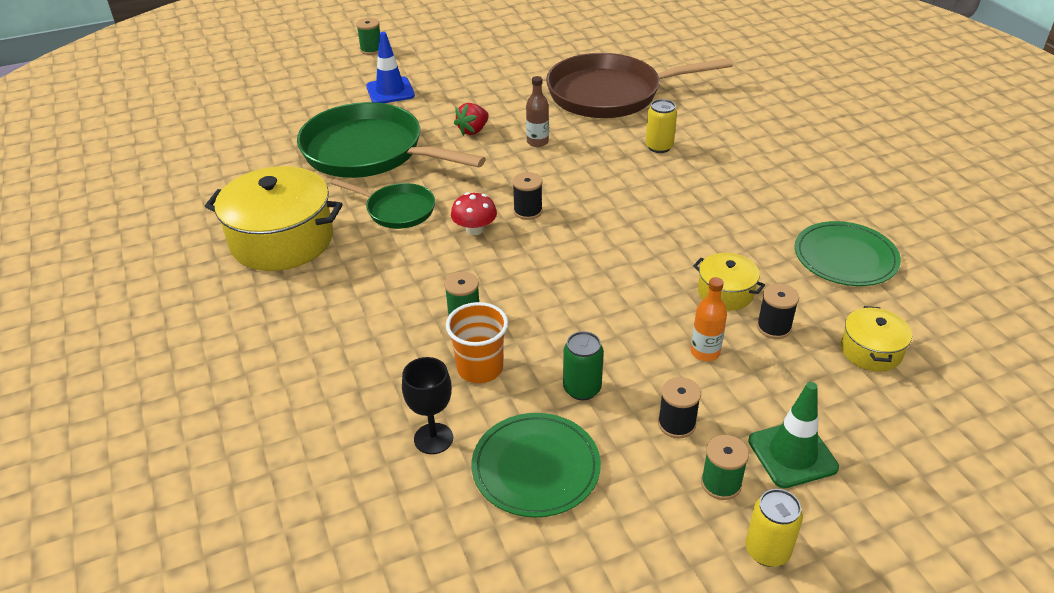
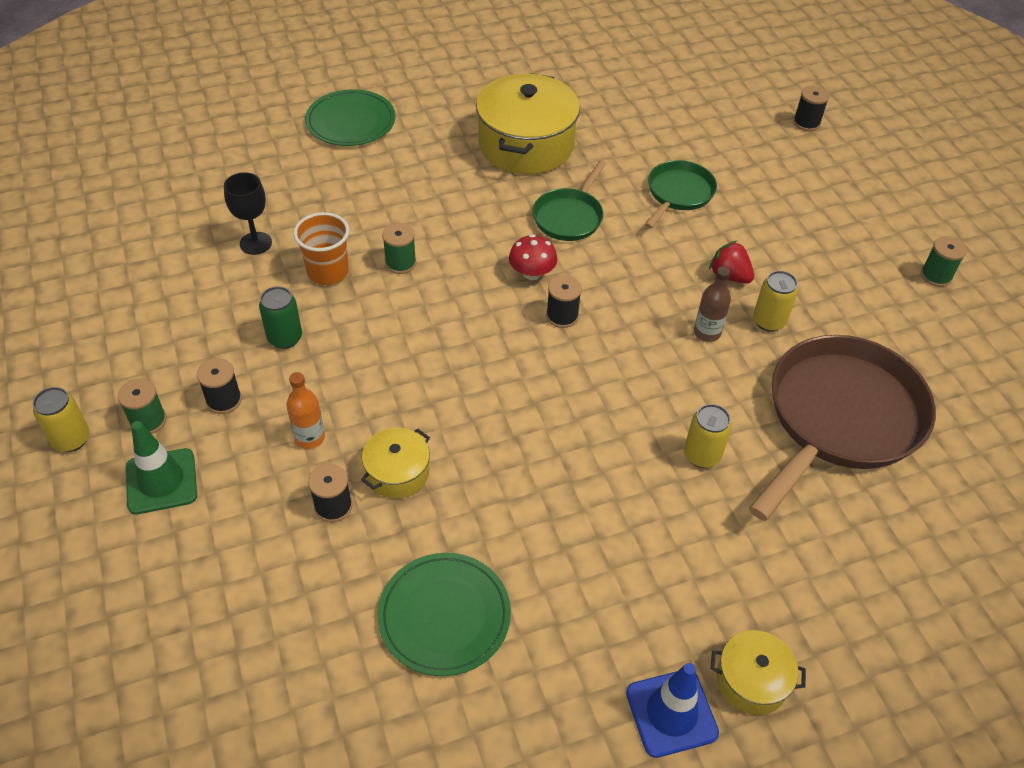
camera: 90 degrees right, 10 degrees up
(281, 89) = (806, 123): none -> black spool
(369, 152) = (678, 194): green pan -> green pan, size x0.51
(371, 50) = (918, 187): green spool -> green spool (936, 276)
(390, 91) = (814, 206): blue traffic cone -> blue traffic cone (671, 713)
(522, 116) = (768, 321): none -> yellow can
(536, 467) = (206, 302): green plate -> green plate (351, 121)
(610, 94) = (839, 419): brown pan -> brown pan turned 45 degrees clockwise
(871, 351) = (276, 592): yellow pot -> yellow pot (751, 680)

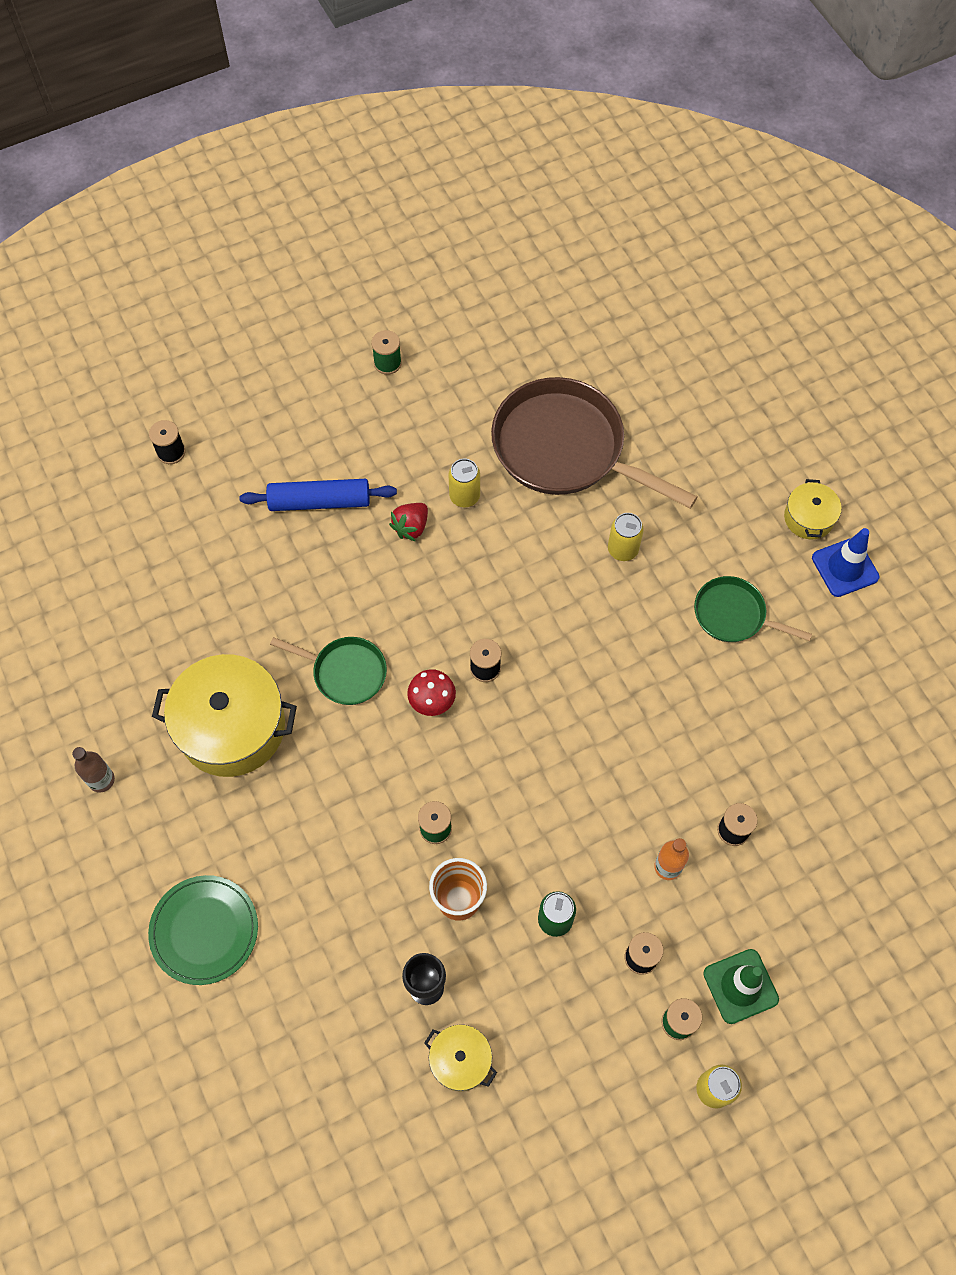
camera: 95 degrees left, 15 degrees up
(397, 473) = (689, 784): yellow pot -> yellow pot (460, 1060)
(444, 615) = (810, 726): green plate -> none
(678, 194) = (298, 572): green pan -> green pan (733, 615)
(707, 333) = (486, 546): brown bottle -> brown bottle (101, 780)
(757, 213) = (319, 501): none -> blue rolling pin

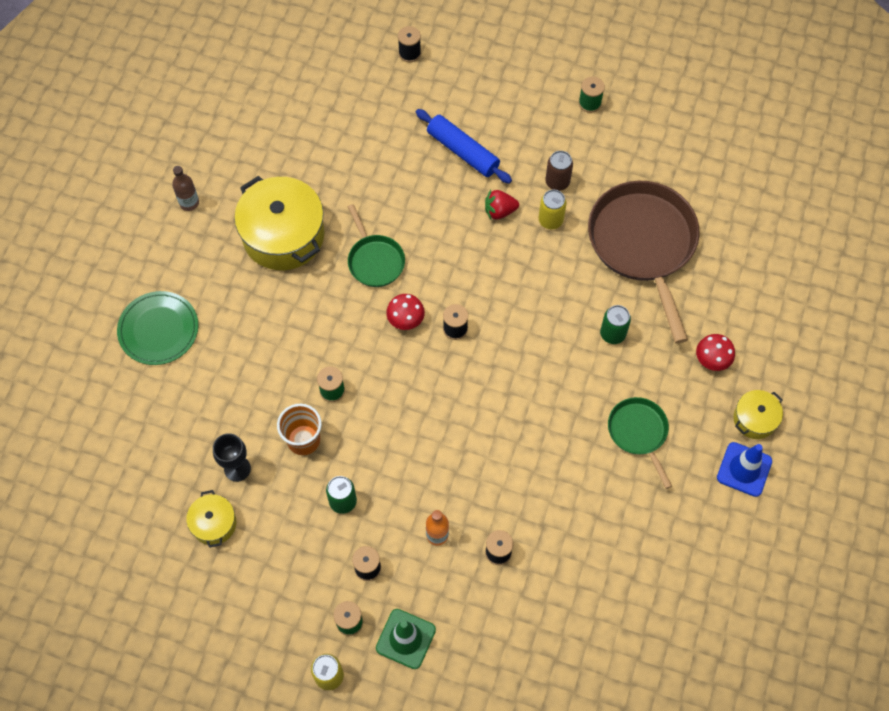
camera: 45 degrees right, 0 degrees up
(434, 457) = (557, 182): none -> brown can
(622, 549) = (612, 334): yellow can -> green can
(724, 498) = (712, 359): none -> red mushroom

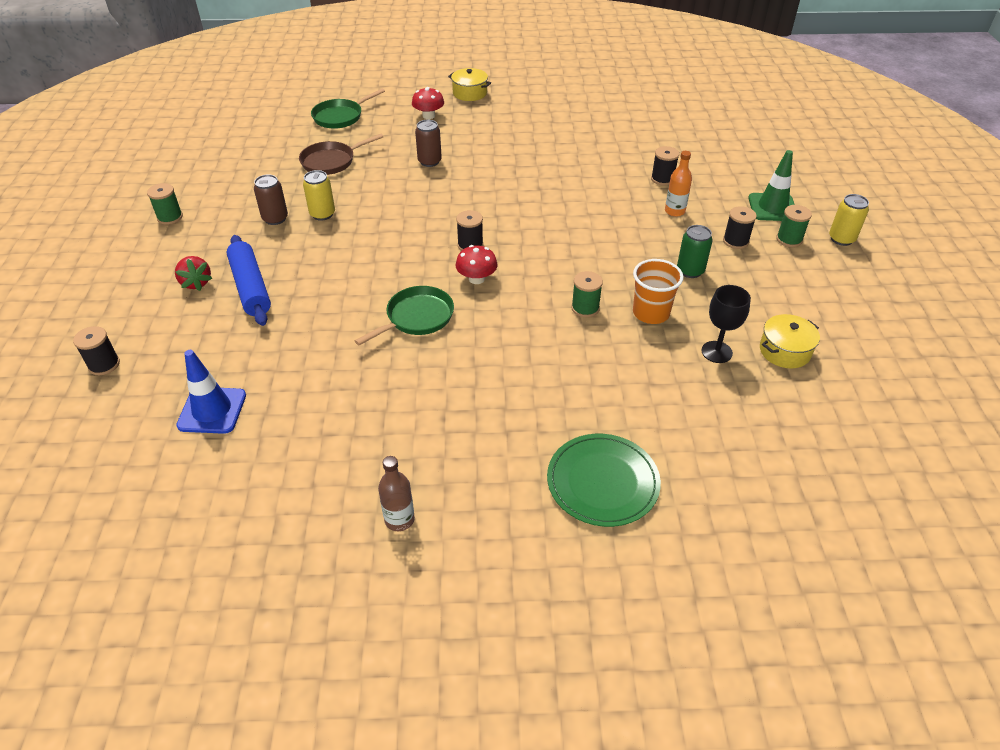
camera: 110 degrees left, 20 degrees down
(283, 235) = (414, 403): yellow pot -> none
(463, 151) = (251, 287): blue rolling pin -> blue rolling pin turned 45 degrees counterclockwise
(499, 211) = (322, 246): red strawberry -> red strawberry (196, 283)
(612, 334) = (429, 161): green can -> brown can
(639, 433) = (513, 136): green pan -> green pan (340, 117)
(643, 244) = (331, 161): brown pan -> brown pan, size x0.51
(744, 469) = (513, 92): blue traffic cone -> blue traffic cone (212, 410)

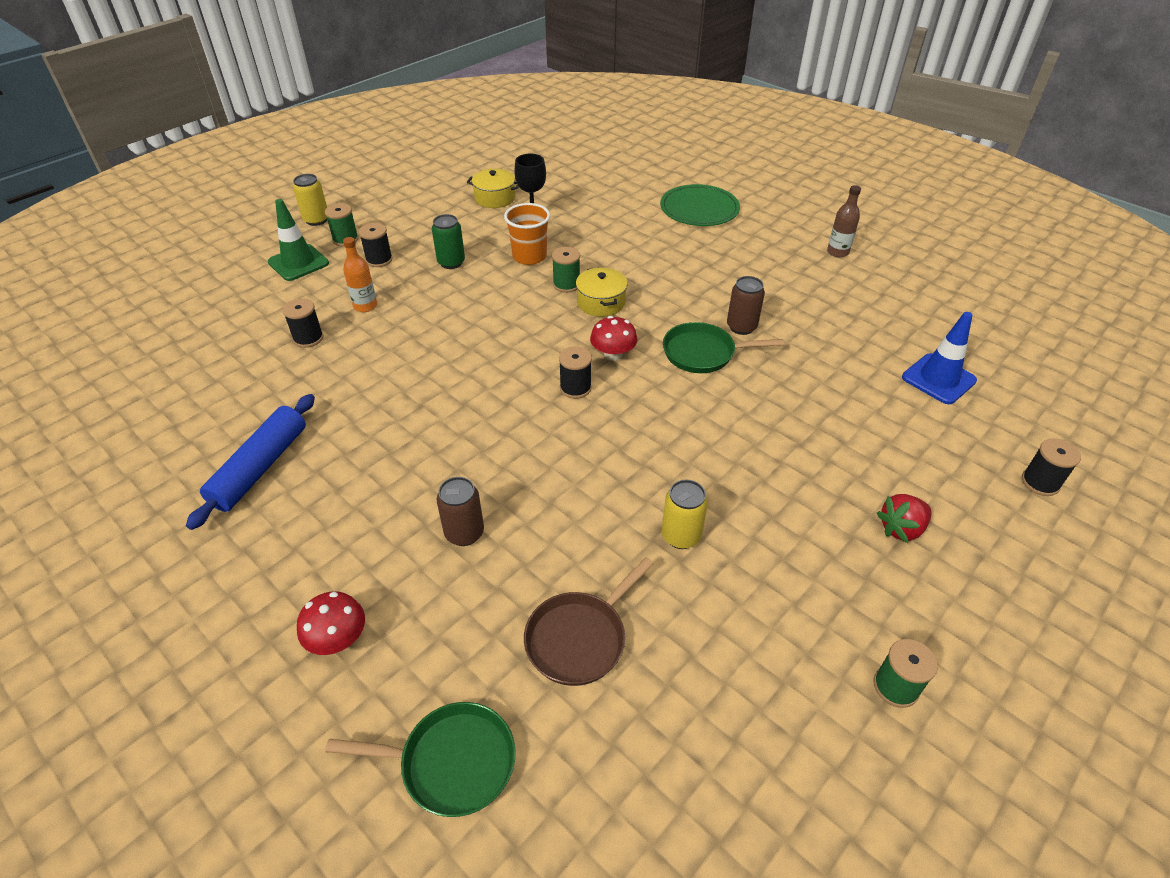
camera: 135 degrees left, 0 degrees up
(196, 283) = (901, 528): red strawberry -> red strawberry turned 135 degrees counterclockwise
(251, 287) = (839, 481): blue rolling pin -> blue rolling pin (260, 468)
(275, 219) = (745, 571): brown can -> brown can (741, 327)
(331, 161) = (580, 638): brown pan -> brown pan turned 120 degrees clockwise
(470, 93) = (211, 648): yellow pot -> yellow pot (601, 302)

